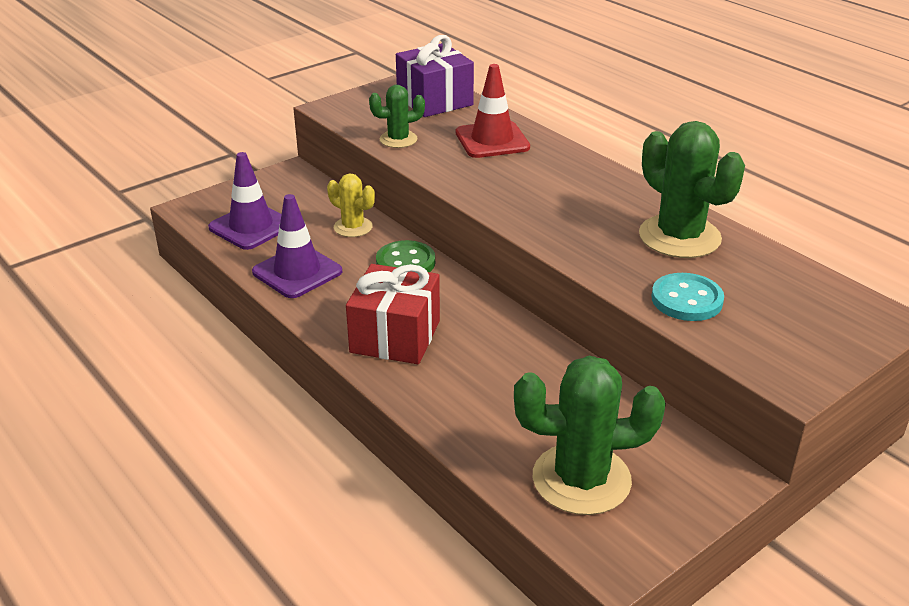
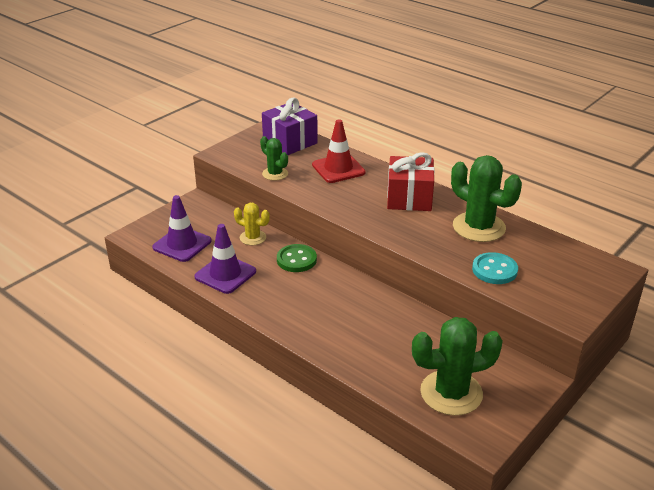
camera: 10 degrees left, 0 degrees up
(395, 336) = (306, 312): red gift -> red gift (409, 198)
(398, 139) = (275, 174): green cactus -> green cactus turned 75 degrees clockwise

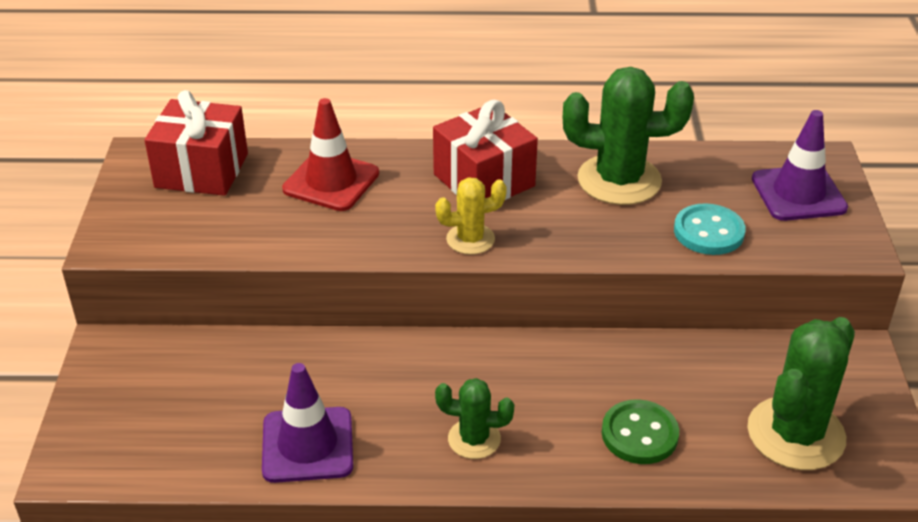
camera: 40 degrees left, 5 degrees up
(182, 244) = (175, 435): purple traffic cone -> purple traffic cone (798, 194)
(253, 238) = (277, 360): yellow cactus -> yellow cactus (470, 239)
(275, 174) = (245, 236): green cactus -> green cactus (474, 439)
(290, 142) = (201, 170): purple gift -> red gift
(296, 260) = (385, 359): green button -> green button (639, 434)

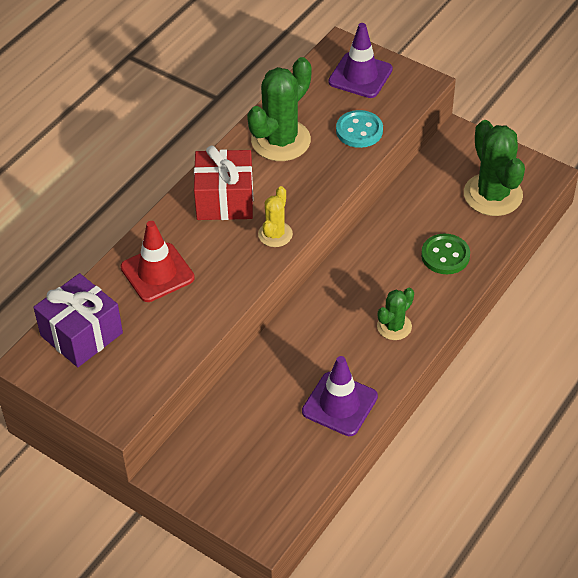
camera: 55 degrees left, 10 degrees up
(201, 170) = (81, 334): red gift -> purple gift

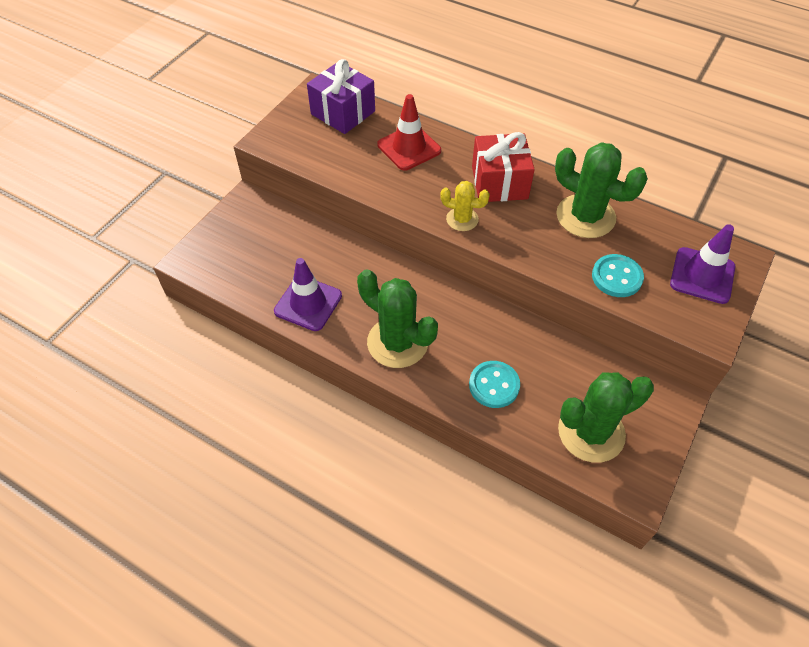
camera: 85 degrees right, 5 degrees up
(394, 326) = (397, 342): green cactus -> green cactus, size x1.83
(445, 255) = (494, 385): green button -> turquoise button

